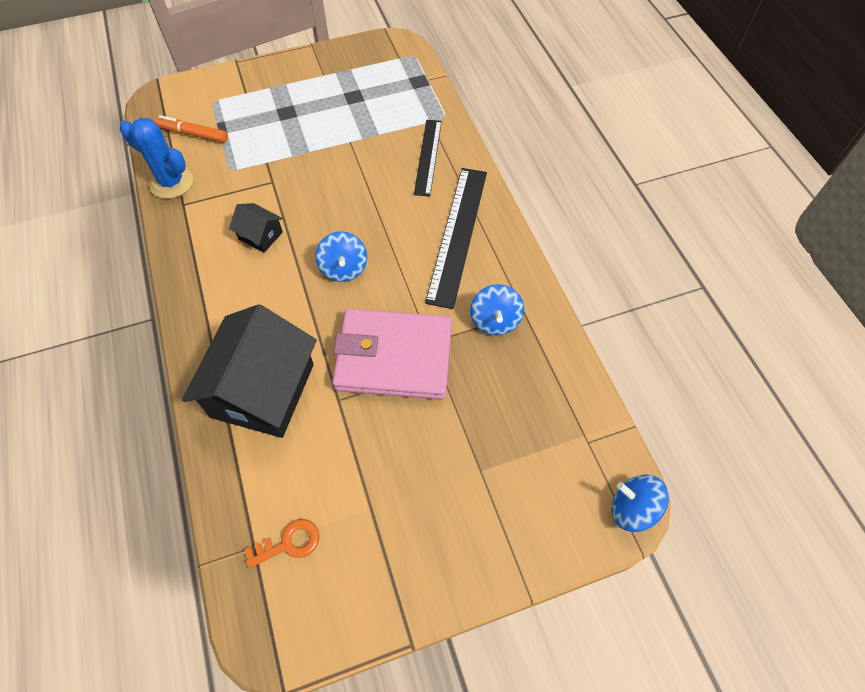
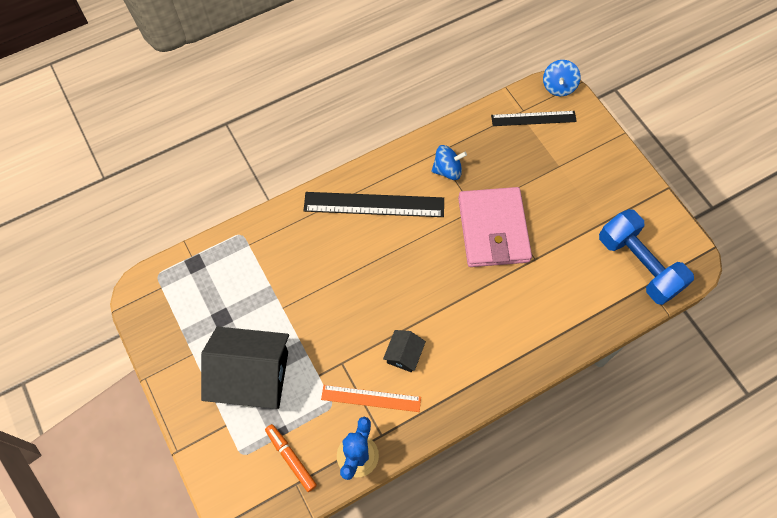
camera: 100 degrees left, 5 degrees up
(193, 134) = (291, 458): orange marker -> orange marker turned 135 degrees clockwise
(224, 200) = (371, 398): none -> orange ruler
(263, 390) = (542, 311): black house -> black house (252, 376)
(289, 543) = (638, 265): orange key -> blue dumbbell
(344, 268) = (424, 280): blue spinning top -> none
(428, 157) = (293, 239): black ruler -> black ruler (533, 118)

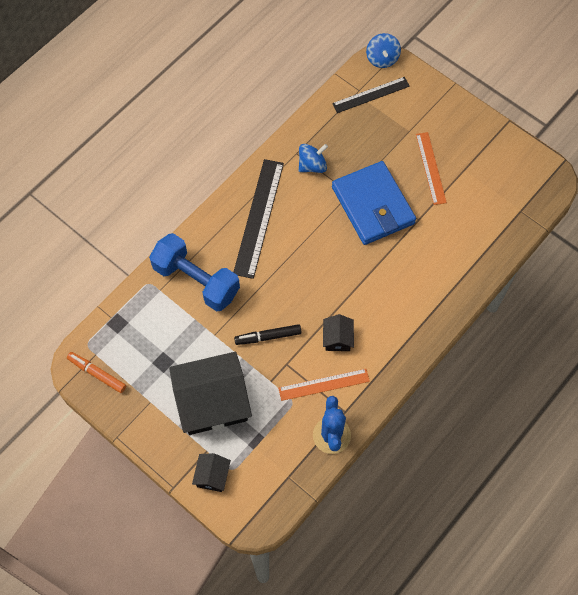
camera: 20 degrees left, 0 degrees up
(220, 454) = (212, 476): none -> black house
(291, 458) = (275, 458): orange marker -> orange marker (97, 374)
(334, 328) = (268, 336): none -> black marker
(374, 204) = (259, 217): black ruler -> black ruler turned 60 degrees counterclockwise
(493, 229) = (373, 205): pink wallet -> blue wallet
(567, 210) = (430, 168): none -> orange ruler
(638, 265) = (507, 196): blue dumbbell -> blue dumbbell (196, 280)

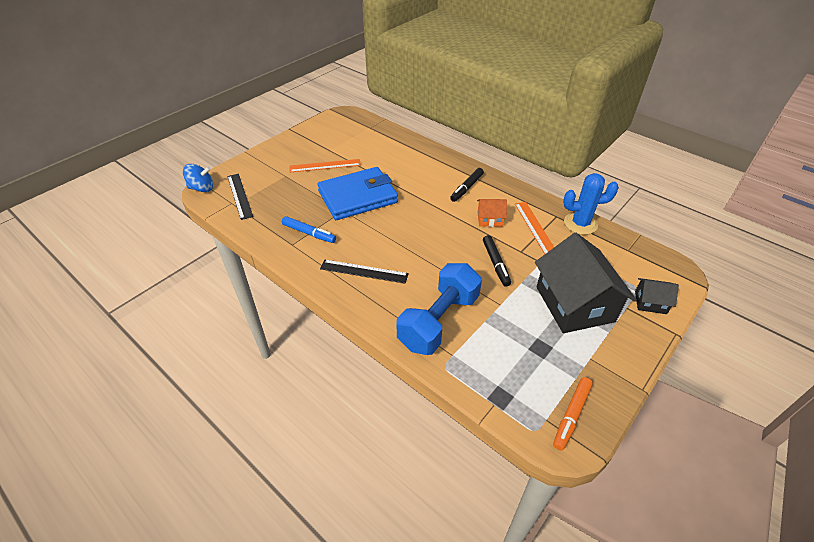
camera: 90 degrees left, 20 degrees down
(259, 217) = (364, 271): black ruler -> black ruler, size x0.64
(312, 165) = (309, 233): blue spinning top -> blue marker
(337, 338) = (490, 219): black house -> orange house
(394, 319) = (466, 188): none -> black marker

